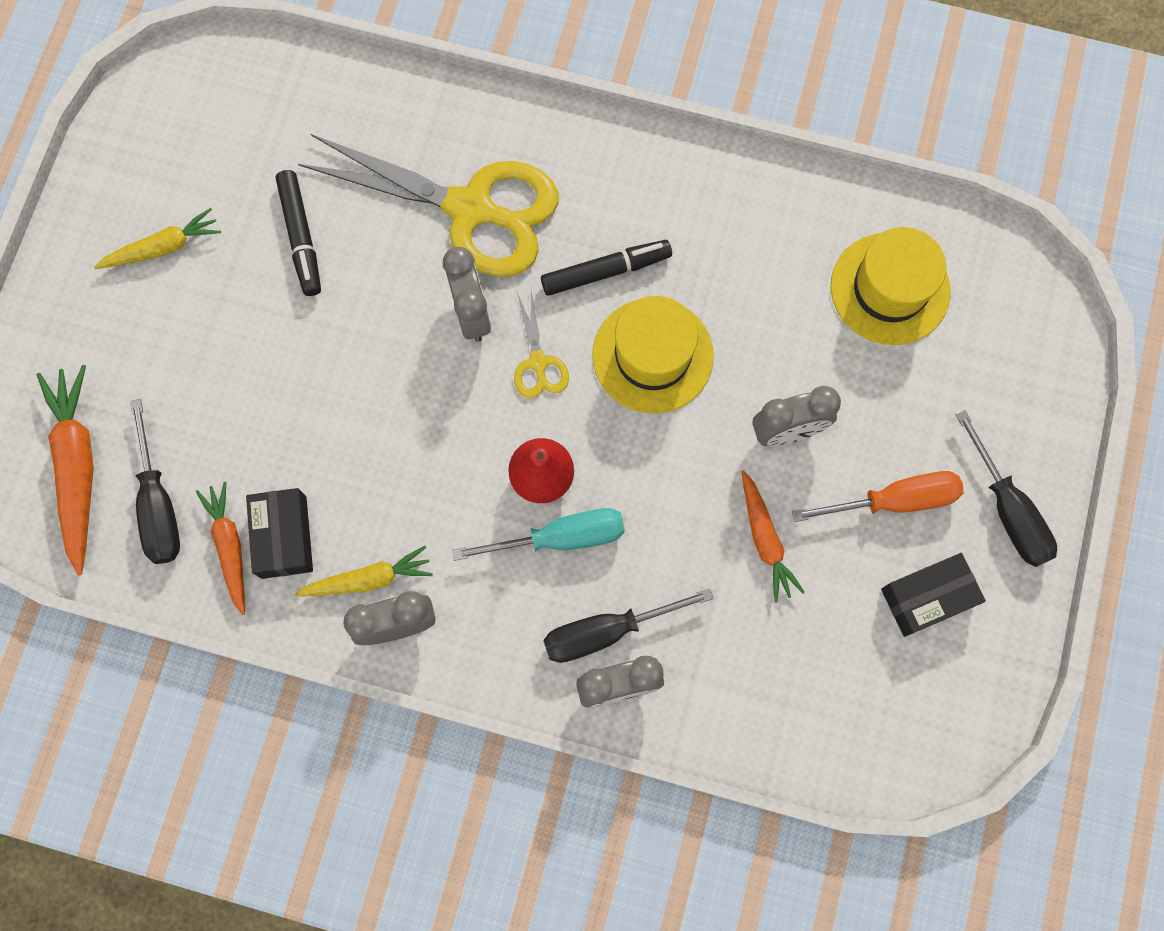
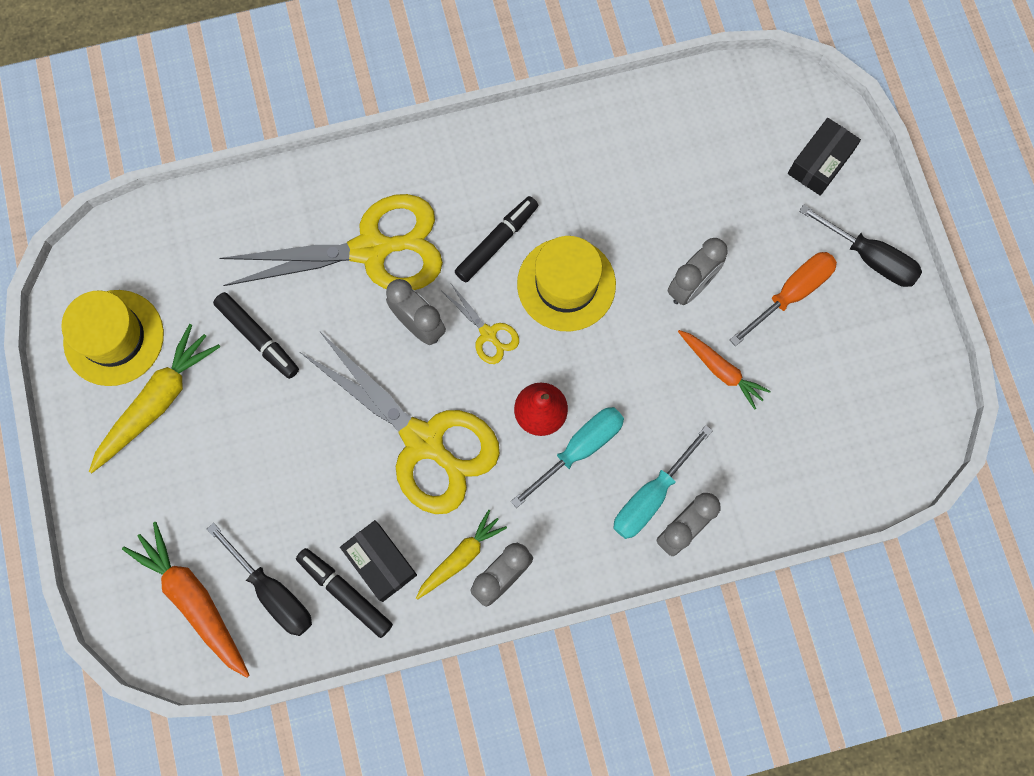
camera: 30 degrees left, 0 degrees up
(163, 247) = (157, 402): yellow carrot -> yellow carrot, size x1.59
(230, 547) = (345, 593): orange carrot -> black marker
(403, 437) = (423, 441): none -> yellow scissors
(607, 631) = (651, 496): black screwdriver -> turquoise screwdriver
(890, 289) = (701, 147): yellow hat -> yellow hat (114, 337)
(927, 597) = (852, 347): black box -> black box (820, 162)

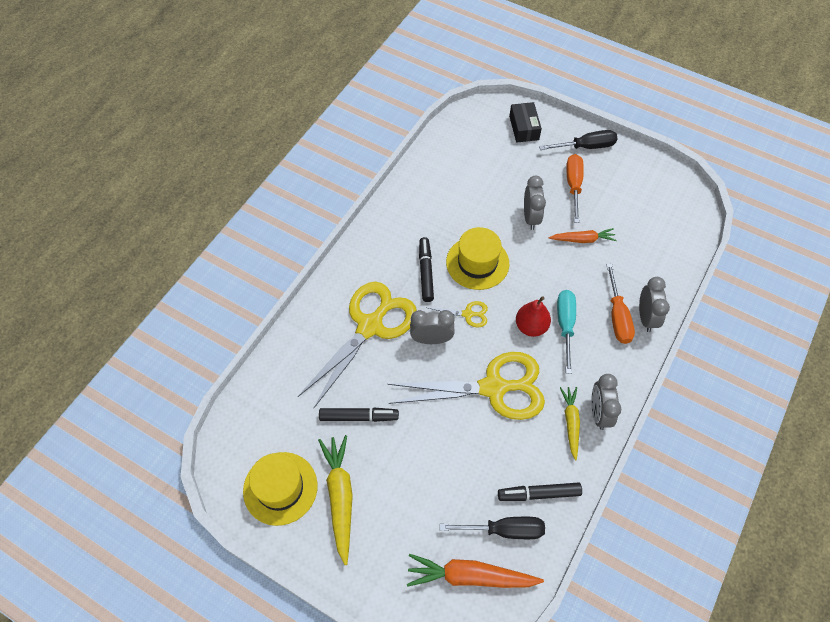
camera: 45 degrees left, 15 degrees down
(380, 562) = (538, 462): black box -> none
(651, 496) = (617, 316): turquoise screwdriver -> orange screwdriver

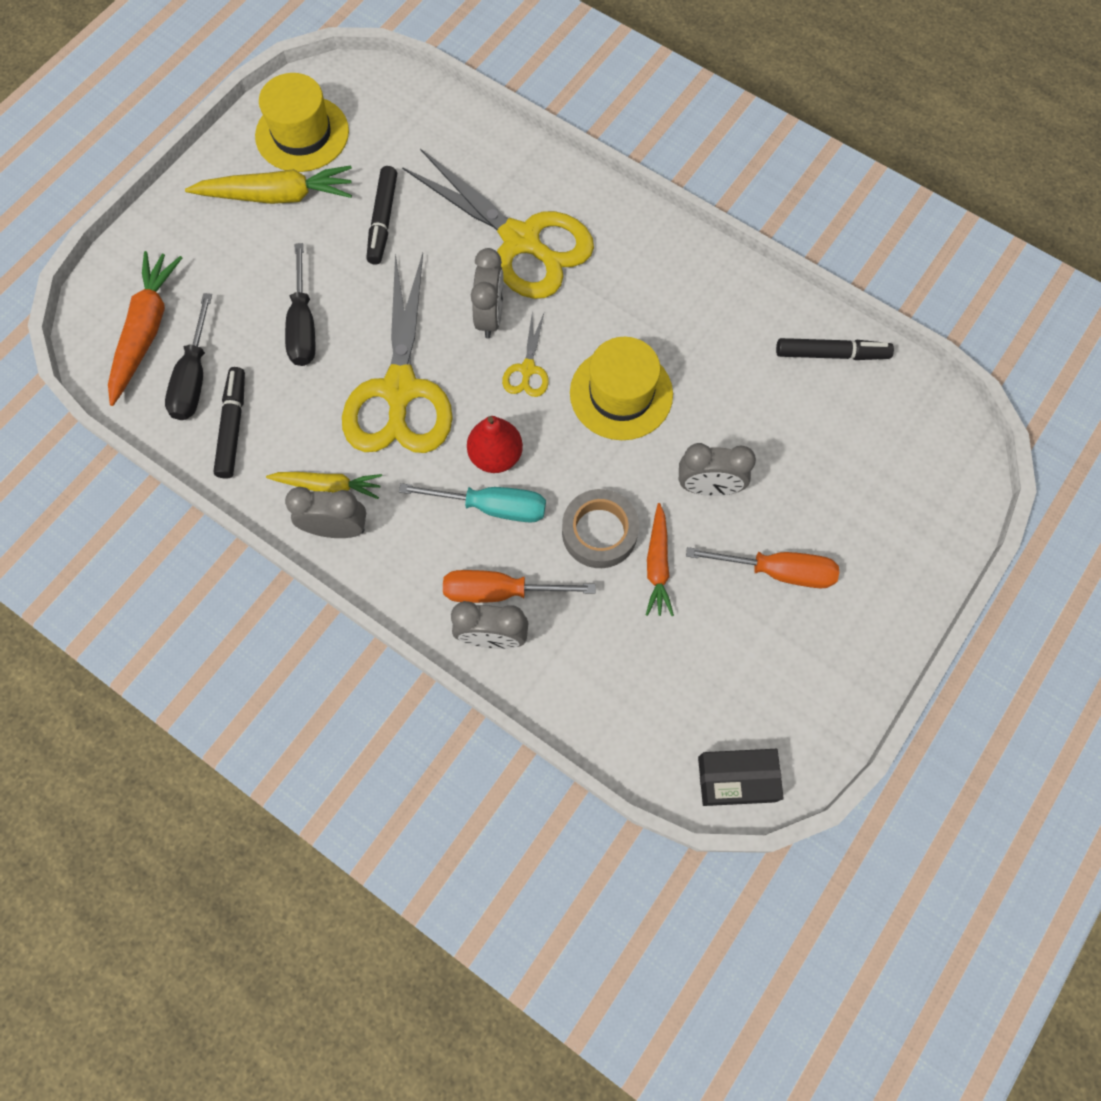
camera: 95 degrees right, 10 degrees up
(426, 272) = (608, 319): black marker -> black marker (831, 354)
(524, 128) = (917, 506): black box -> black box (736, 779)
(569, 268) = (599, 532): none -> grey tape
(586, 147) = (872, 611): black screwdriver -> black screwdriver (303, 325)

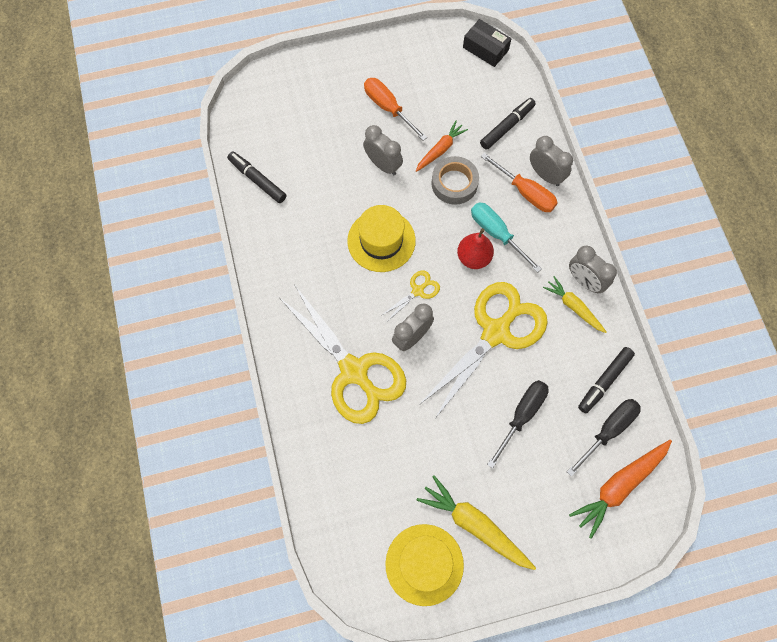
camera: 140 degrees left, 0 degrees up
(383, 220) = (423, 451): black marker -> black marker (507, 127)
(521, 240) = (354, 371): yellow scissors -> yellow scissors turned 150 degrees clockwise

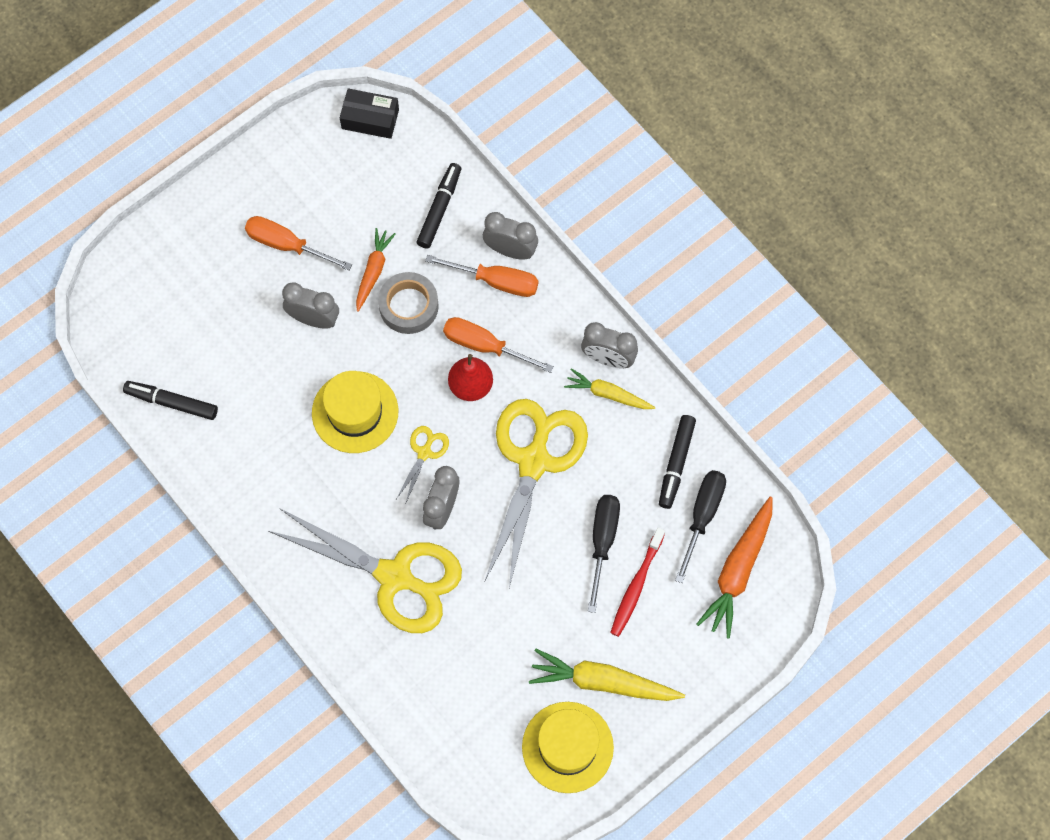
camera: 25 degrees left, 0 degrees up
(497, 234) = (485, 346): turquoise screwdriver -> orange screwdriver
(533, 461) = (636, 586): none -> red toothbrush

